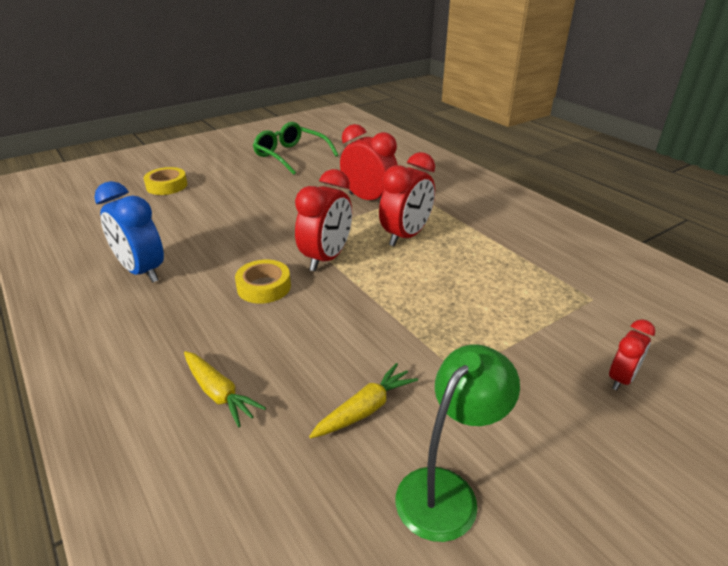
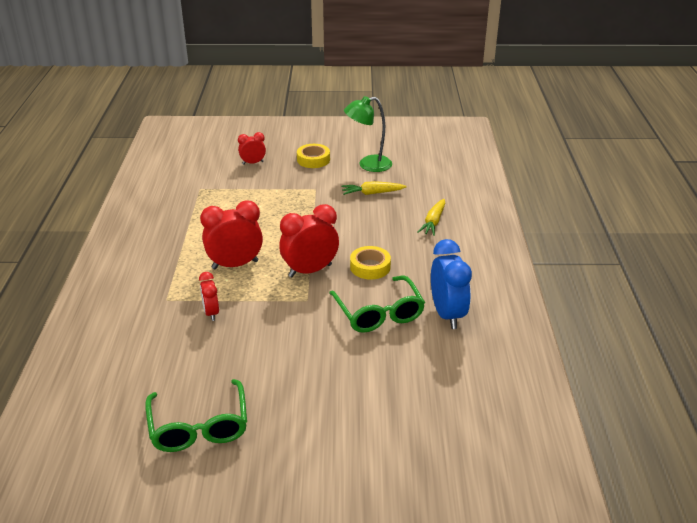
camera: 145 degrees left, 0 degrees up
(167, 186) = (380, 430): yellow tape -> yellow tape (313, 160)
(218, 248) = (379, 313): none -> green glasses
(219, 393) = (433, 222): yellow carrot -> yellow carrot turned 150 degrees counterclockwise
(368, 199) = (211, 313): red clock -> red clock, size x0.56

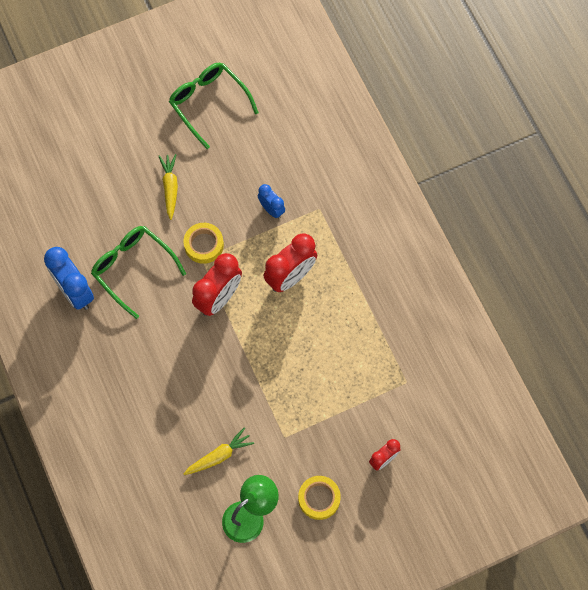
camera: 155 degrees right, 35 degrees up
(211, 313) = (271, 209): red clock -> blue clock
(370, 267) = (167, 327): yellow tape -> yellow tape (204, 245)
(433, 222) = (134, 428): yellow carrot -> yellow carrot (170, 188)

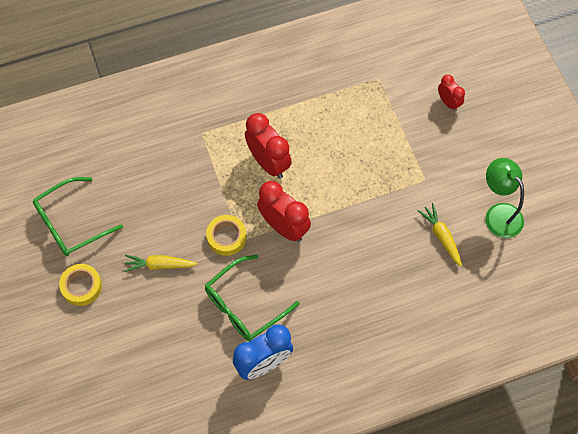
camera: 85 degrees left, 5 degrees down
(271, 209) = (197, 174): blue clock -> none
(319, 498) = (483, 156): yellow tape -> yellow tape (81, 286)

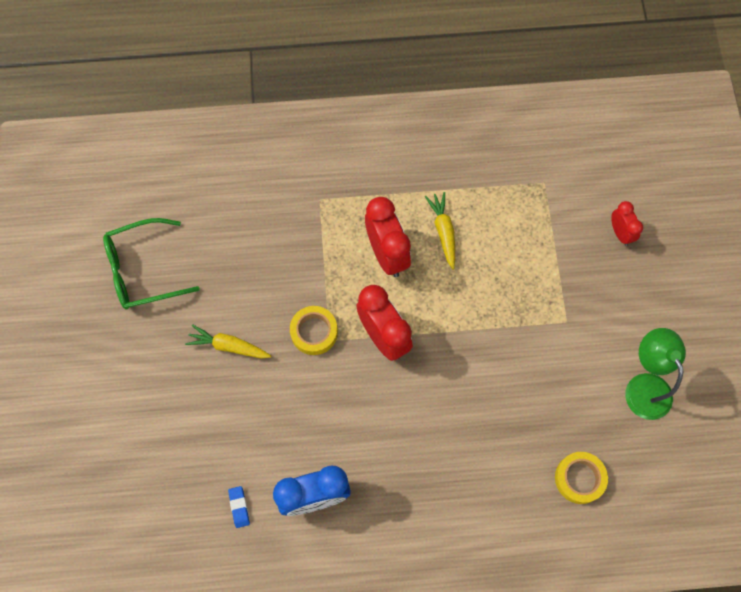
camera: 15 degrees right, 5 degrees up
(81, 286) = (134, 348): yellow tape -> yellow tape (579, 478)
(204, 387) = (239, 507): none -> blue eraser
(244, 305) = (312, 420): green glasses -> none
(441, 236) = (567, 397): yellow carrot -> yellow carrot (443, 232)

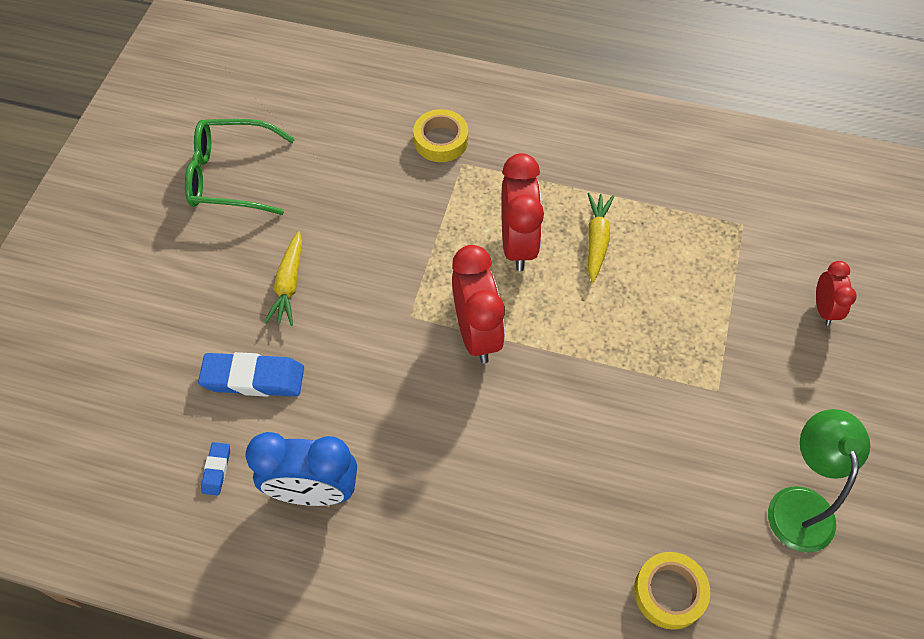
camera: 20 degrees right, 10 degrees down
(229, 346) = (289, 284): yellow carrot -> yellow carrot turned 120 degrees counterclockwise
(235, 429) = (253, 378): none -> blue eraser
(314, 332) = (395, 301): yellow tape -> yellow tape (441, 140)

